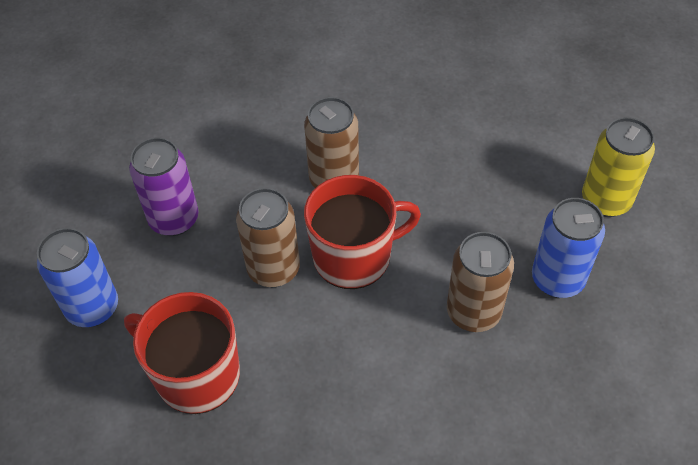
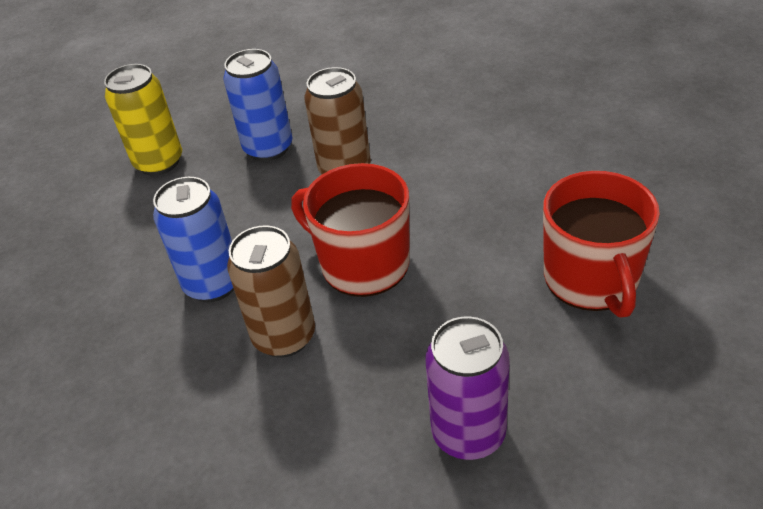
camera: 125 degrees left, 10 degrees down
(93, 308) = (640, 410): blue can -> blue can (213, 284)
(273, 269) = (435, 306): brown can -> none

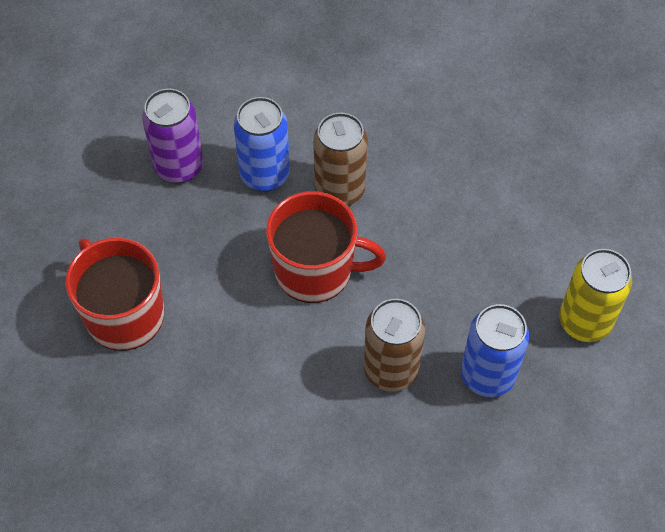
camera: 150 degrees right, 15 degrees up
(213, 284) = (426, 213): blue can -> blue can (265, 175)

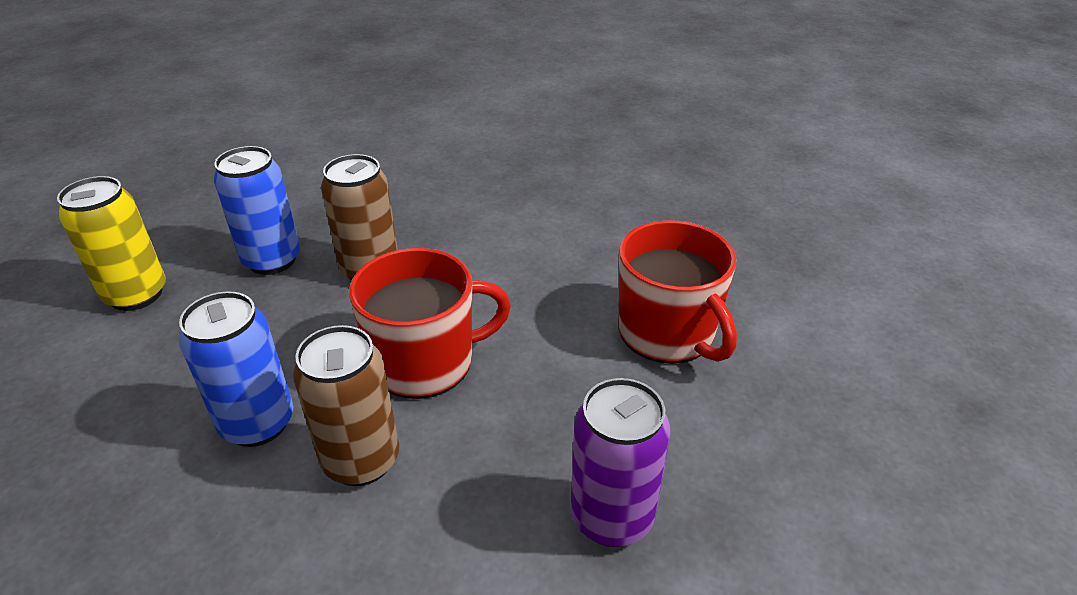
camera: 175 degrees left, 20 degrees down
(265, 175) = (472, 493): blue can -> blue can (257, 423)
(315, 270) = (425, 362): red mug -> red mug turned 150 degrees clockwise

